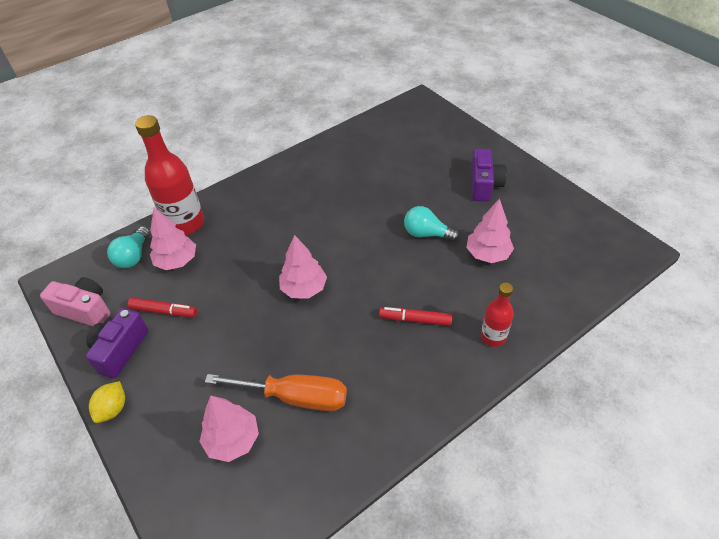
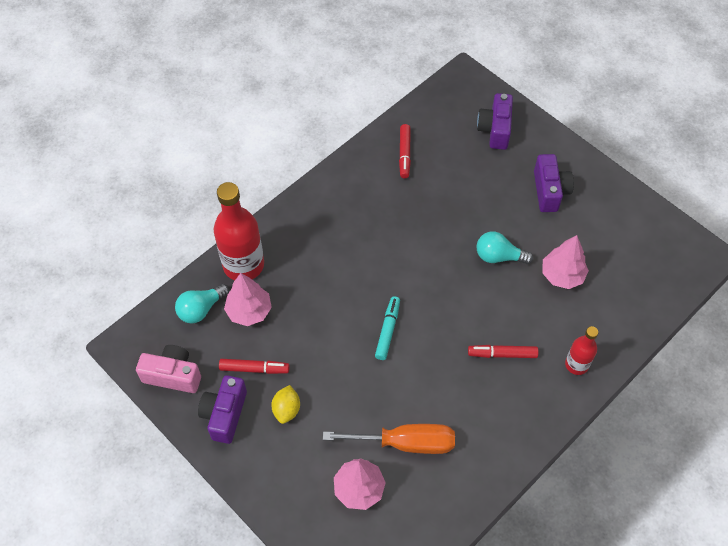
camera: 10 degrees left, 10 degrees up
(113, 409) = (239, 473): yellow lemon -> yellow lemon (286, 409)
(133, 256) = (201, 309): turquoise light bulb -> turquoise light bulb turned 45 degrees clockwise
(304, 288) = (388, 330): pink tree -> turquoise marker
(355, 150) = (404, 154): none -> red marker
(440, 137) = (495, 129): none -> purple camera

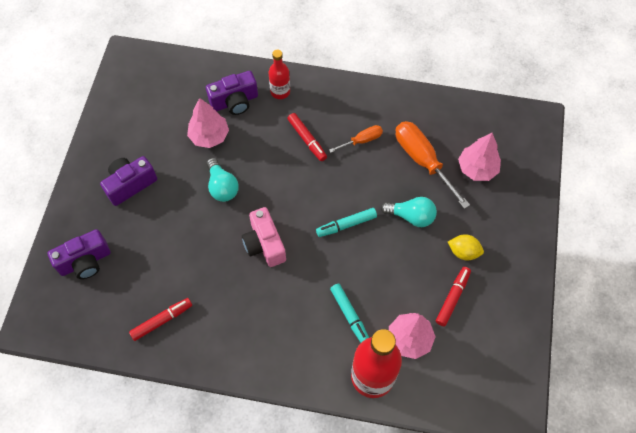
camera: 125 degrees left, 5 degrees up
(173, 375) = (507, 355): pink camera -> pink camera (264, 244)
(201, 309) = (438, 379): turquoise light bulb -> turquoise light bulb (411, 216)
(225, 414) = (503, 292): purple camera -> purple camera (235, 101)
(254, 369) = (452, 298): red marker -> red marker turned 60 degrees clockwise
(286, 409) = (463, 252): yellow lemon -> yellow lemon turned 45 degrees clockwise
(305, 280) = (349, 315): none -> turquoise marker
(467, 402) = (362, 140): none -> orange screwdriver

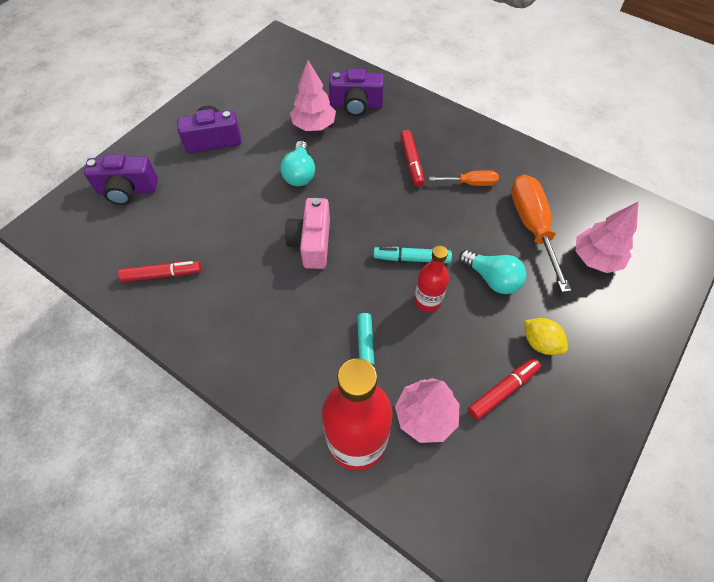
camera: 25 degrees right, 5 degrees down
(280, 91) = (406, 111): red bottle -> red bottle (427, 300)

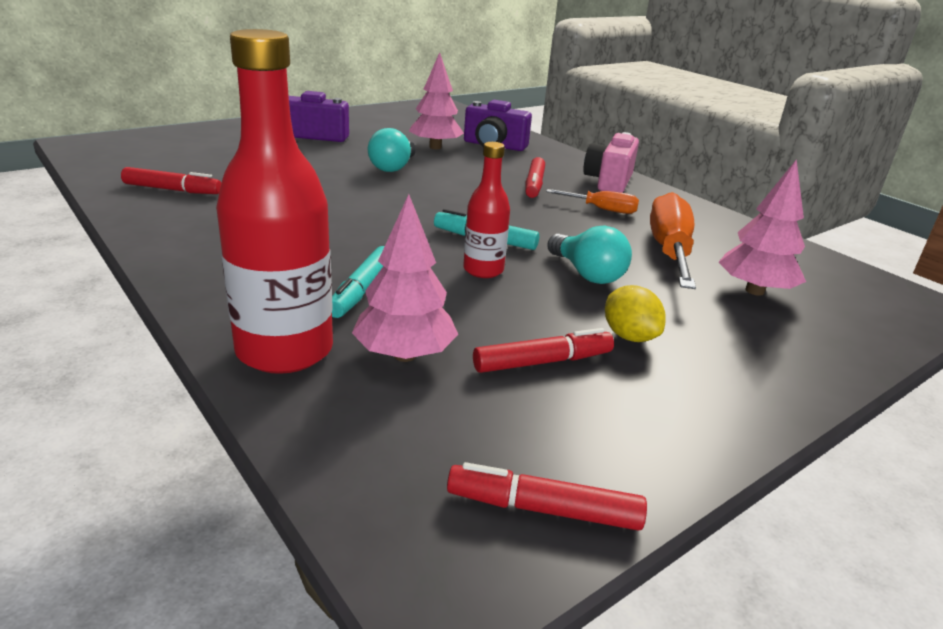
camera: 15 degrees right, 30 degrees down
(127, 190) = (195, 142): purple camera -> none
(312, 243) = (366, 206): pink camera -> pink camera (609, 181)
(550, 518) = (543, 509): none -> red marker

